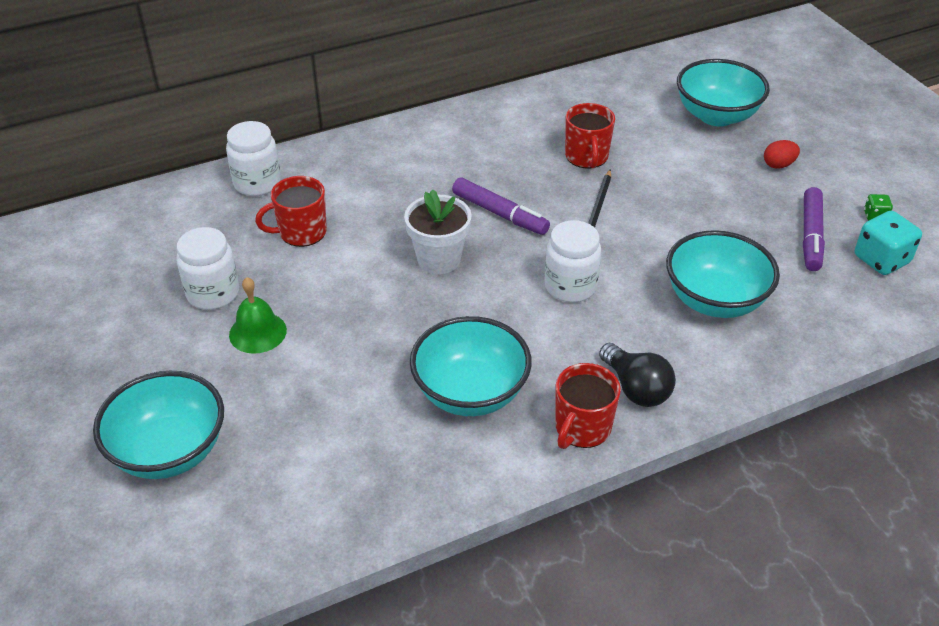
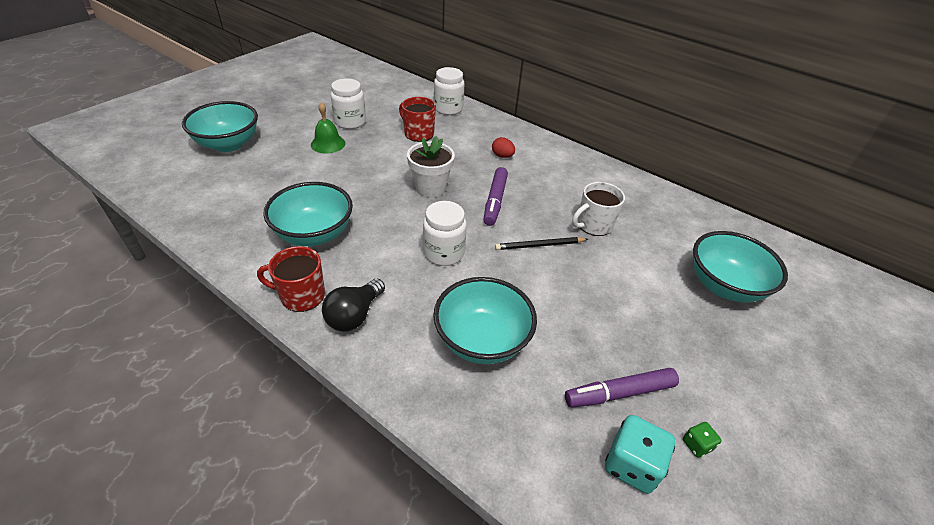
camera: 60 degrees right, 0 degrees up
(586, 157) = (593, 225): red mug -> white mug
(778, 165) = (700, 345): red egg -> red egg (502, 156)

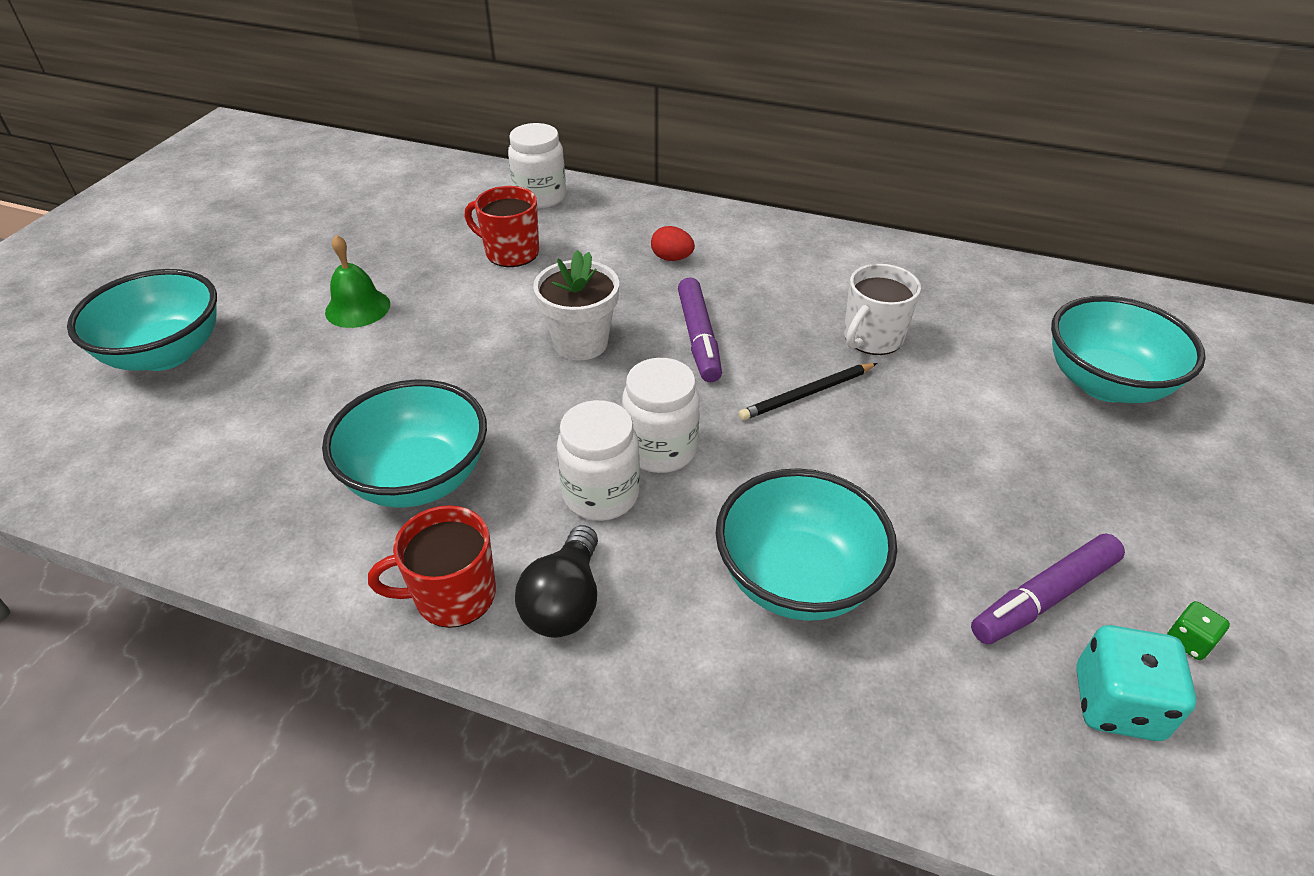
camera: 15 degrees left, 0 degrees up
(350, 122) = (378, 259): white jar -> white jar (601, 494)

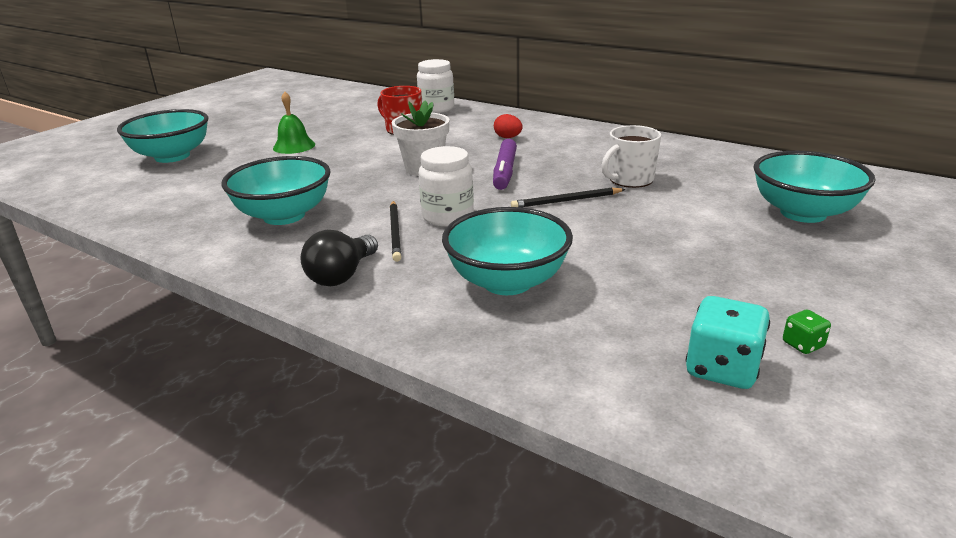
camera: 15 degrees right, 15 degrees down
(453, 595) = (273, 265): red mug -> none
(601, 494) = (395, 232): white jar -> black pencil
(1044, 597) = (692, 310): purple marker -> none

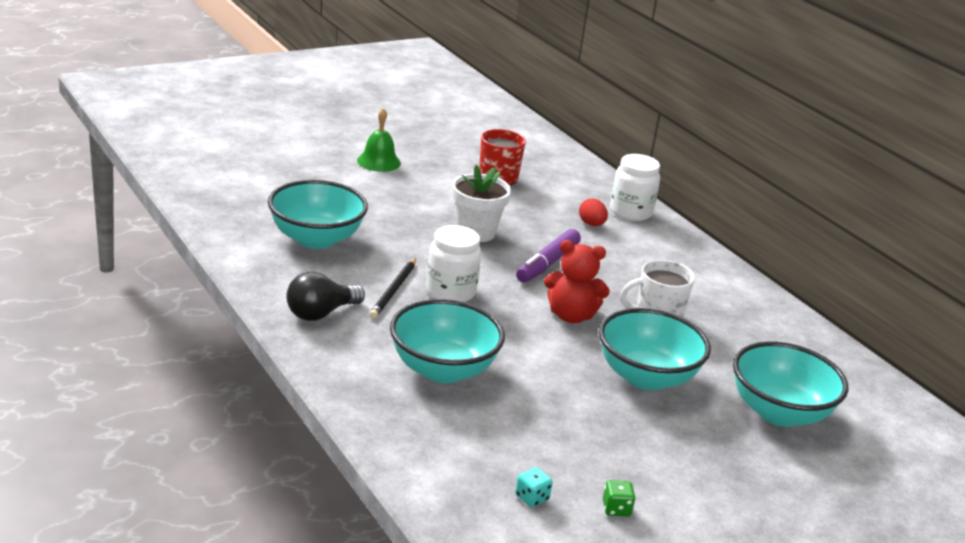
camera: 20 degrees right, 0 degrees up
(172, 156) = (264, 136): turquoise bowl -> turquoise bowl (646, 377)
(436, 108) = (556, 160): white jar -> white jar (630, 212)
(566, 201) = (571, 316): black pencil -> red teddy bear
(722, 369) = (532, 498): turquoise dice -> turquoise dice, size x0.50

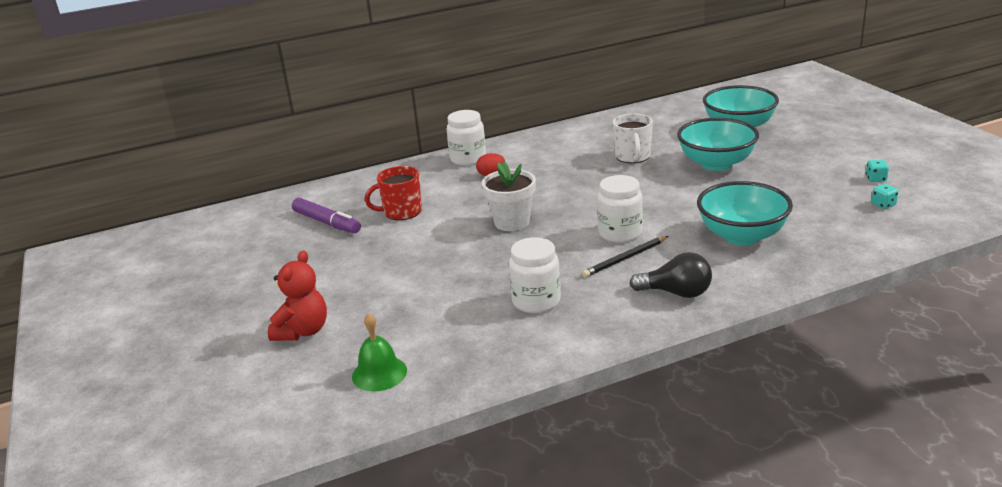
camera: 75 degrees left, 0 degrees up
(316, 239) = (536, 301): turquoise bowl -> white jar
(320, 313) = (676, 293): black light bulb -> black light bulb turned 45 degrees counterclockwise
(378, 161) = (363, 272): green bell -> green bell (379, 373)
(393, 290) = (625, 259): black pencil -> black pencil turned 120 degrees clockwise
(547, 263) = (561, 193): purple marker -> purple marker (327, 222)
(571, 316) = (642, 186): red teddy bear -> red teddy bear (303, 331)
(616, 509) = (876, 179): green dice -> turquoise dice

